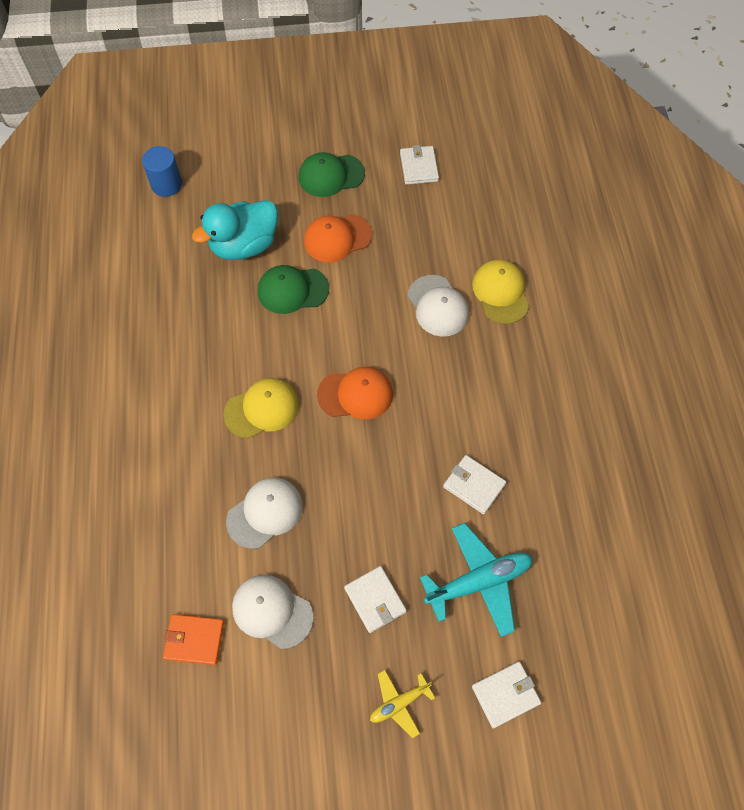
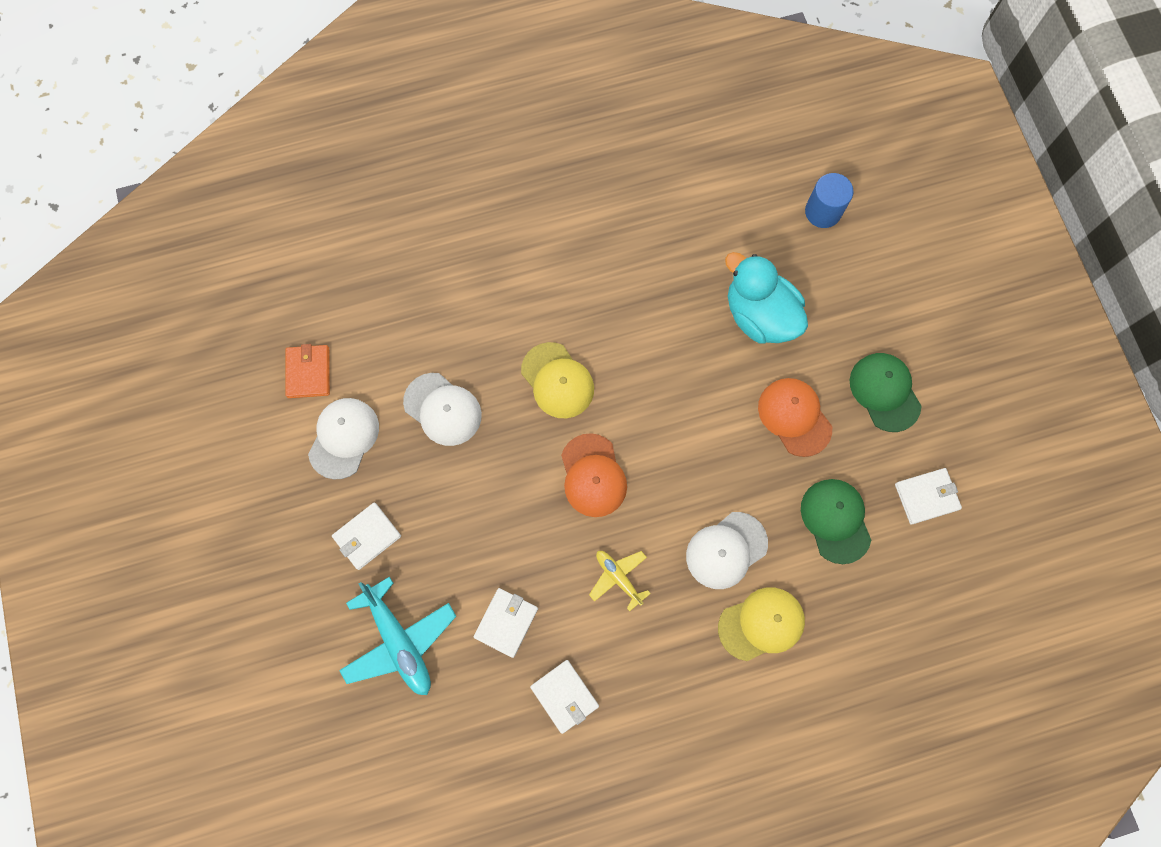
camera: 80 degrees right, 10 degrees up
(292, 290) = (711, 381): green cap -> green cap (835, 520)
(399, 703) = (269, 577): yellow plane -> yellow plane (618, 577)
(505, 695) = (287, 683): white wallet -> white wallet (564, 696)

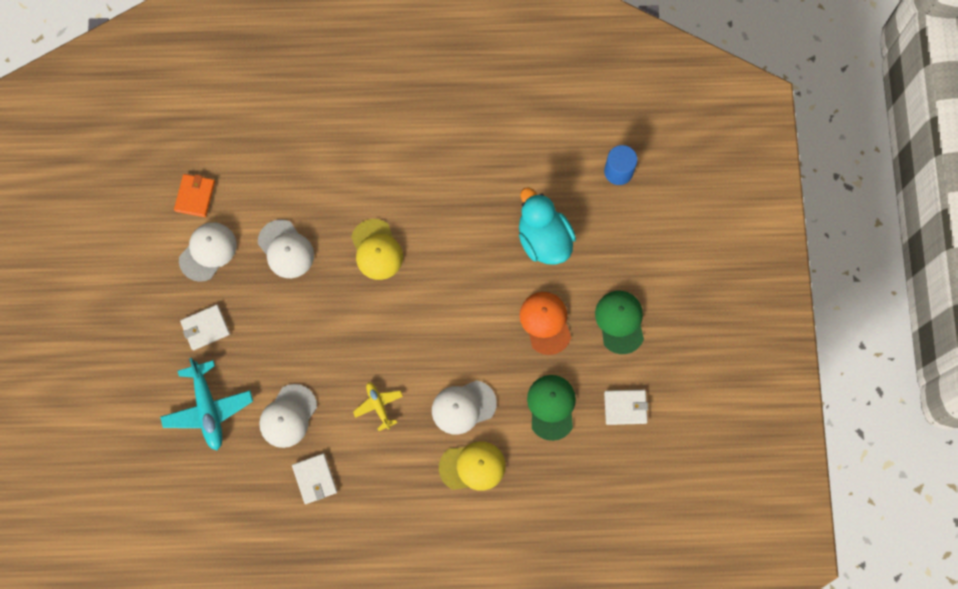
camera: 15 degrees right, 0 degrees up
(506, 622) = (288, 416): white wallet -> white cap
(593, 476) = (382, 327): orange cap -> none

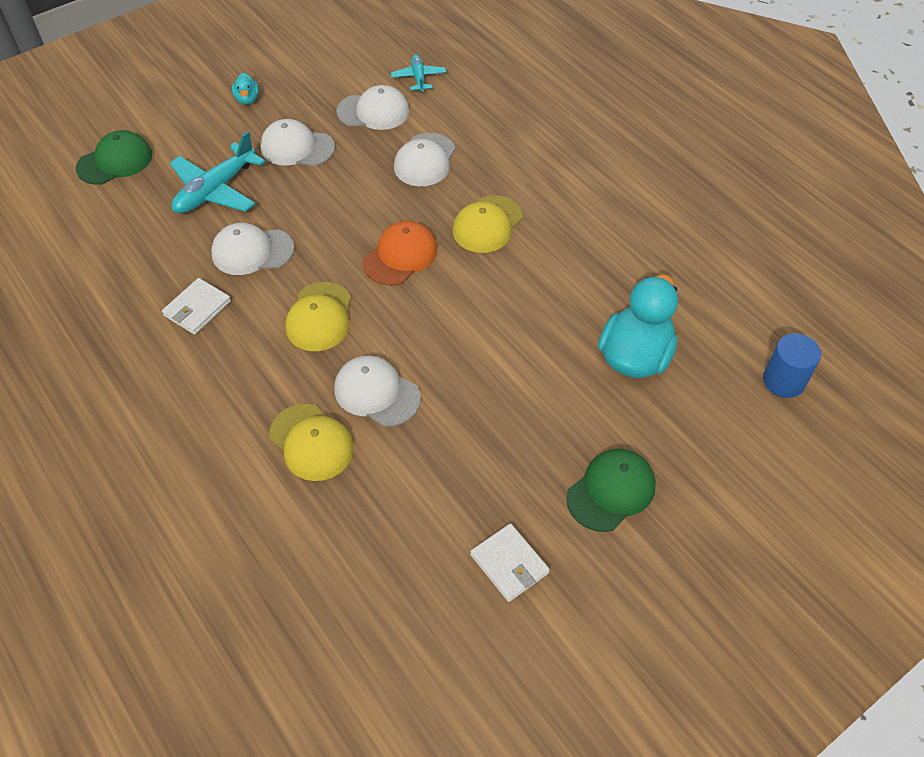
camera: 55 degrees right, 20 degrees down
(123, 333) = (247, 99): none -> turquoise duck
(195, 196) = (418, 78): orange wallet -> turquoise plane
(205, 328) = (297, 147): white wallet -> white cap
(378, 405) = (319, 317): yellow plane -> yellow cap
(545, 323) = (541, 414): orange cap -> orange cap (400, 256)
(551, 407) = (445, 481): green cap -> green cap (115, 161)

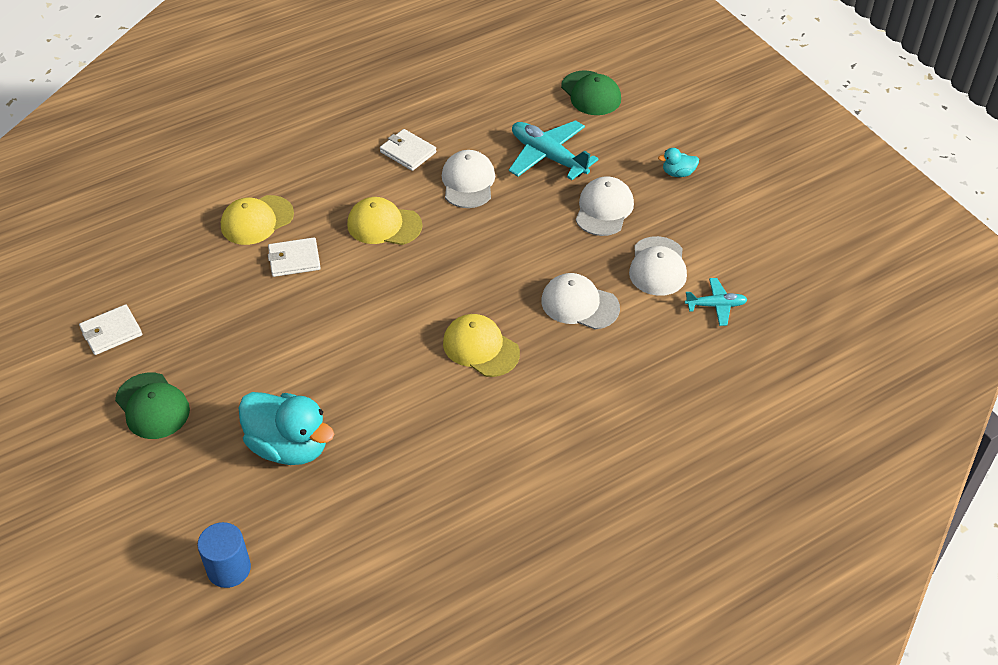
camera: 95 degrees right, 5 degrees down
(376, 393) = (294, 259): white cap -> white wallet
(400, 256) = (447, 280): orange cap -> none

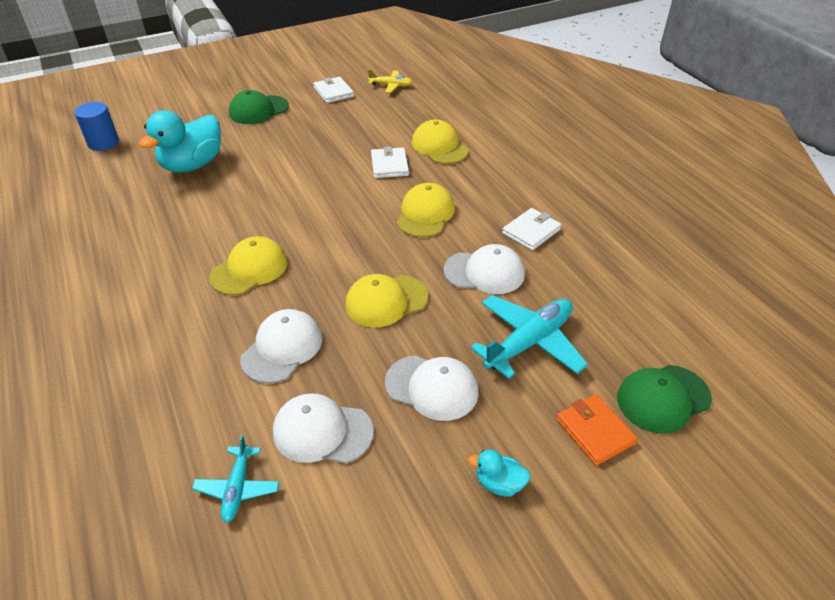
camera: 95 degrees right, 5 degrees down
(101, 274) = (391, 85): none -> yellow plane
(512, 243) = (386, 301): none -> yellow cap
(626, 127) = (595, 431): none -> orange wallet
(678, 173) = (499, 483): turquoise duck -> turquoise duck turned 75 degrees counterclockwise

